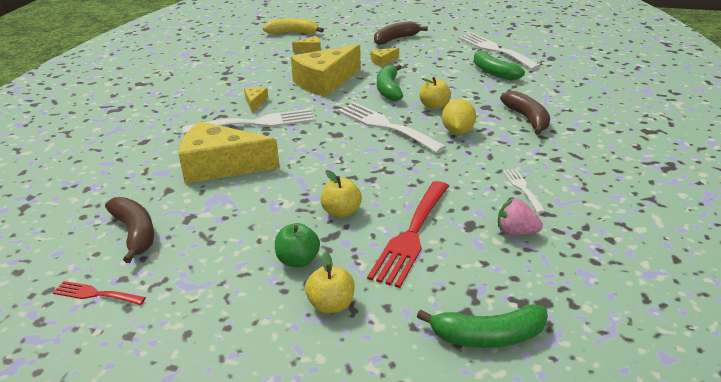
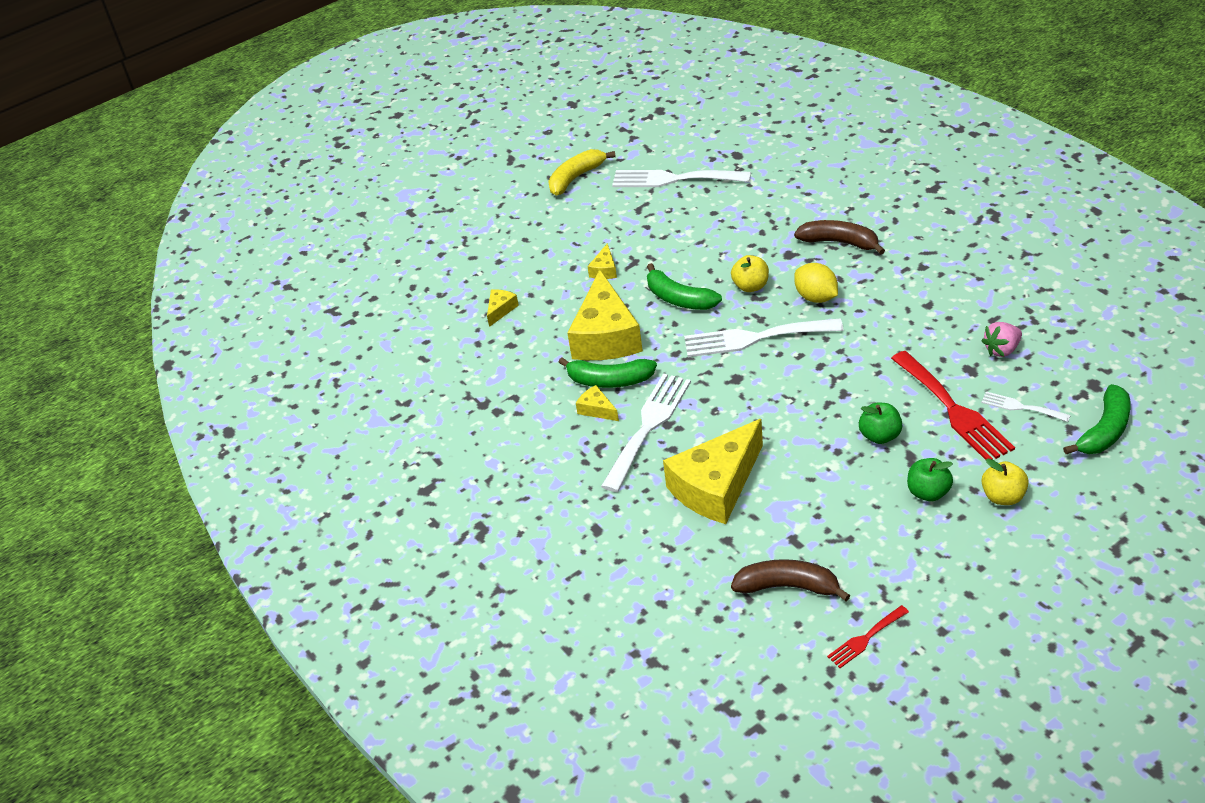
camera: 45 degrees left, 10 degrees up
(293, 33) = (430, 303): yellow banana -> yellow banana (576, 178)
(341, 212) = (880, 436): yellow apple -> green apple
(396, 39) = (556, 232): brown banana -> none
(493, 72) = (723, 209): green banana -> green banana (609, 380)
(522, 188) = (946, 311): white fork -> white fork (1021, 407)

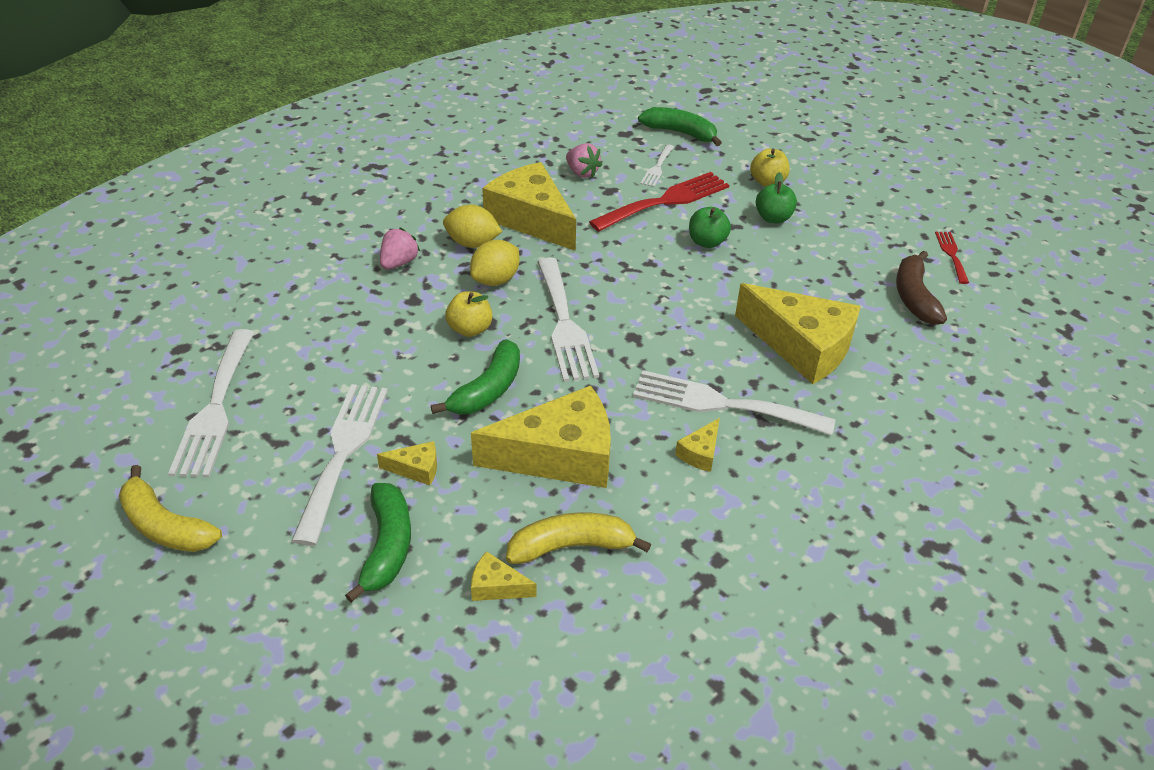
camera: 105 degrees left, 0 degrees up
(524, 342) = (572, 546): none -> yellow banana
(609, 380) = (646, 445): green banana -> green banana (387, 547)
(625, 237) = (343, 452): none -> white fork
(840, 242) = (399, 263): brown banana -> pink strawberry
(865, 639) = (951, 254): red fork -> red fork turned 135 degrees counterclockwise
(870, 281) = (472, 243): none -> yellow lemon
(912, 316) = (531, 219): none -> yellow cheese

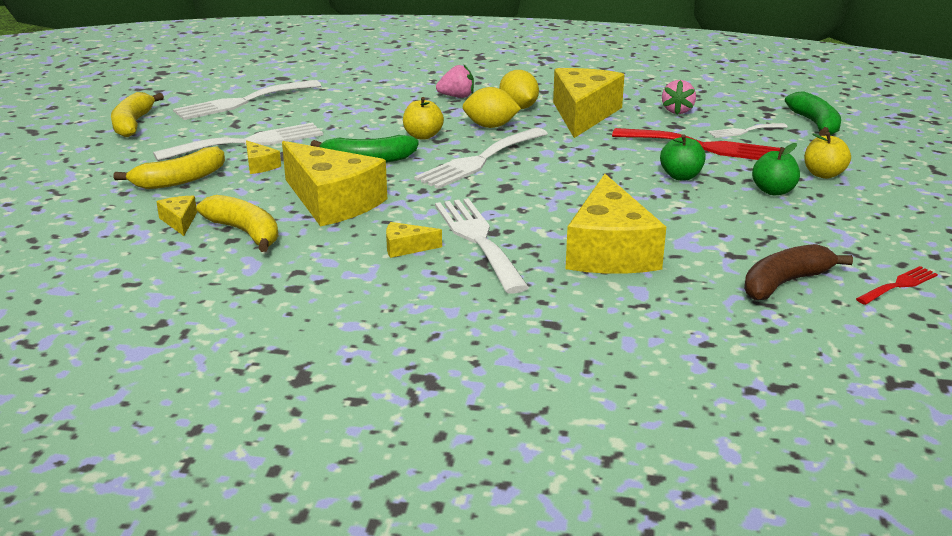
camera: 55 degrees right, 15 degrees down
(387, 547) = (179, 180): green banana -> yellow banana

